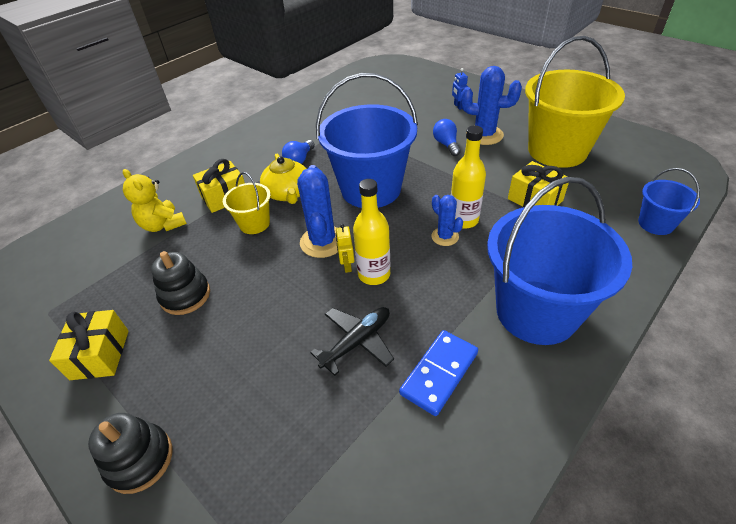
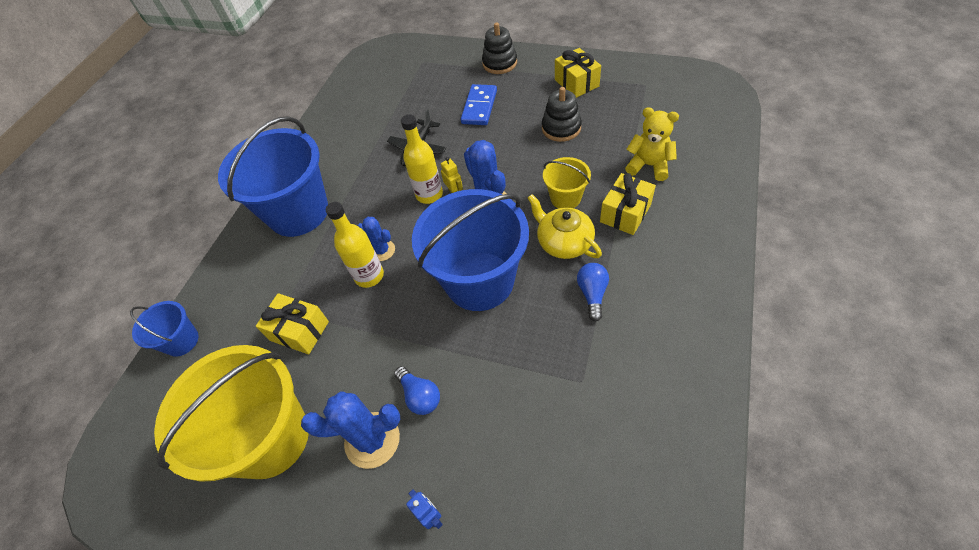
camera: 160 degrees right, 10 degrees up
(439, 373) = (359, 152): blue domino -> blue domino (479, 107)

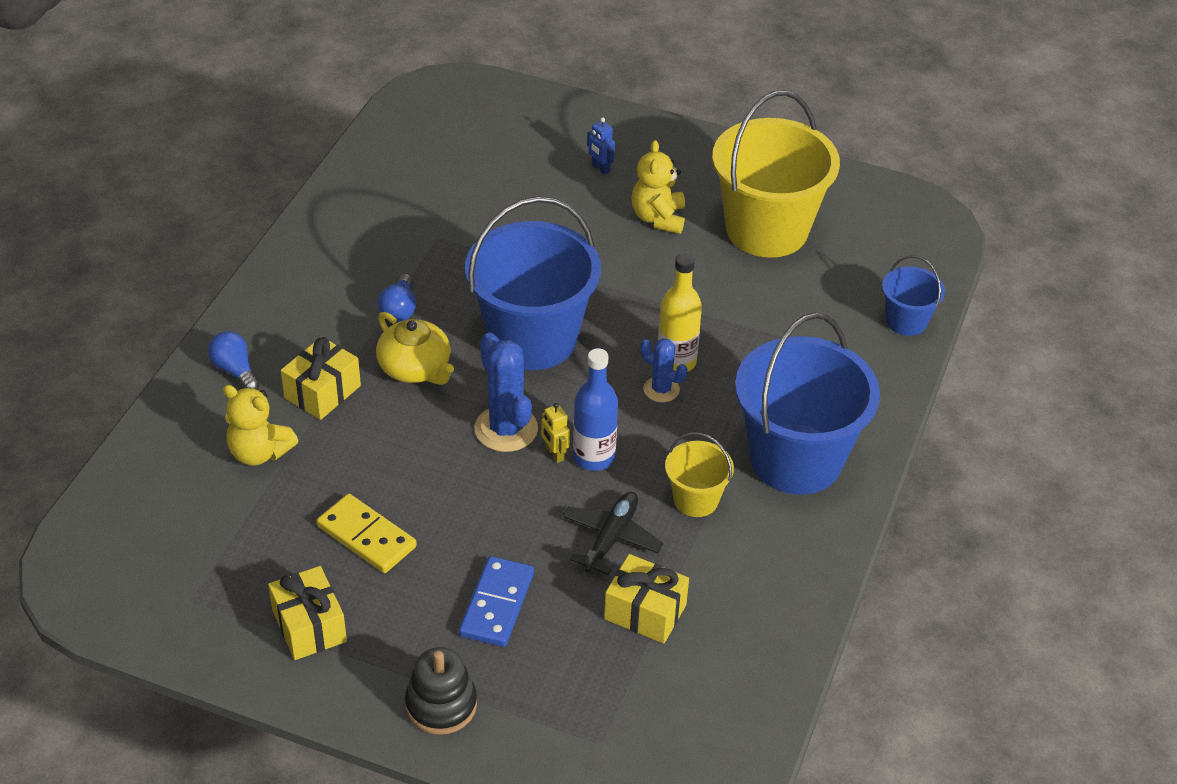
camera: 175 degrees right, 10 degrees down
(299, 331) = (757, 314): yellow gift -> yellow gift (645, 612)
(372, 440) = (658, 218): blue cactus -> yellow teddy bear
(420, 396) = (609, 244): blue light bulb -> blue light bulb (235, 370)
(429, 194) = (594, 457): yellow bottle -> blue bottle
(561, 128) = (366, 536): black stacking toy -> yellow domino
(565, 198) = (395, 423): yellow bucket -> yellow bucket (696, 499)

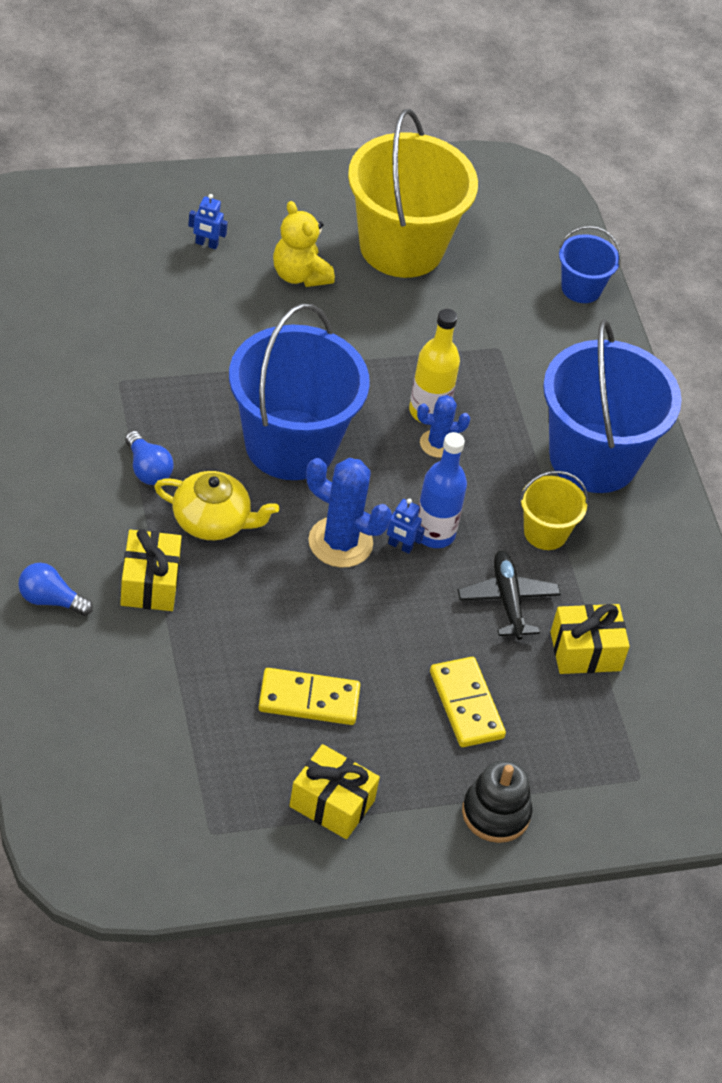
camera: 40 degrees left, 5 degrees up
(259, 452) = (146, 668): yellow teddy bear -> none
(496, 604) = (466, 705): blue domino -> yellow domino
(554, 454) = (400, 546): yellow robot -> blue robot

